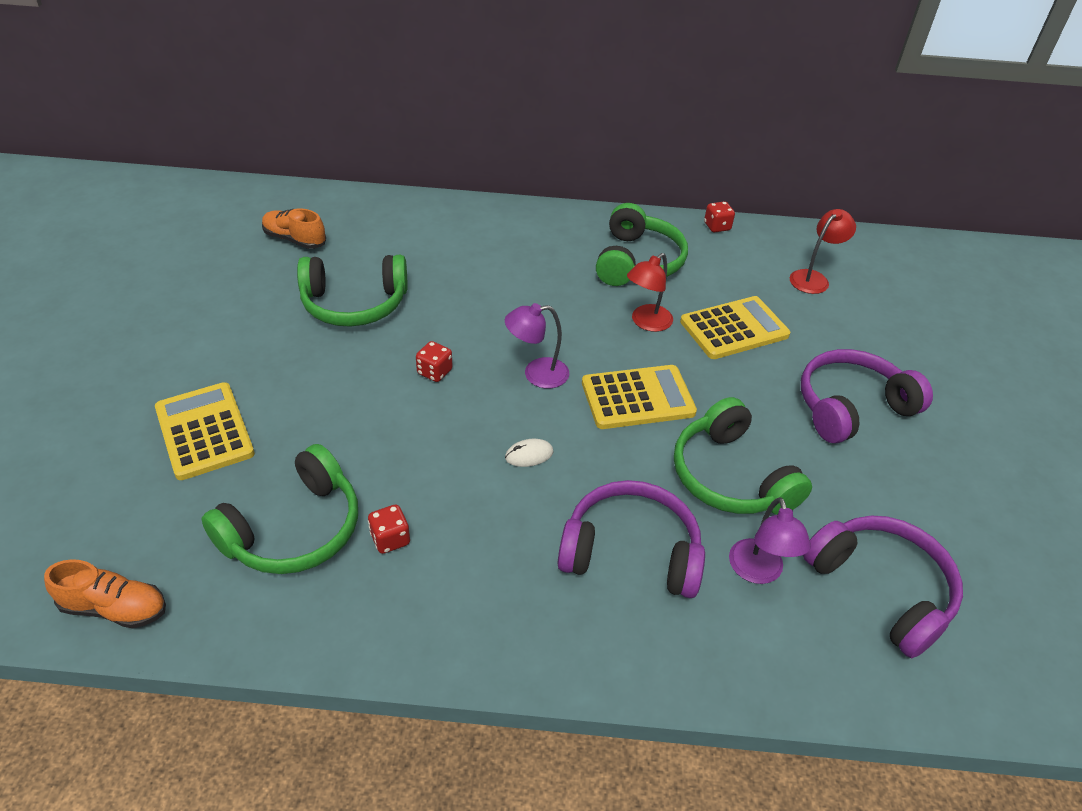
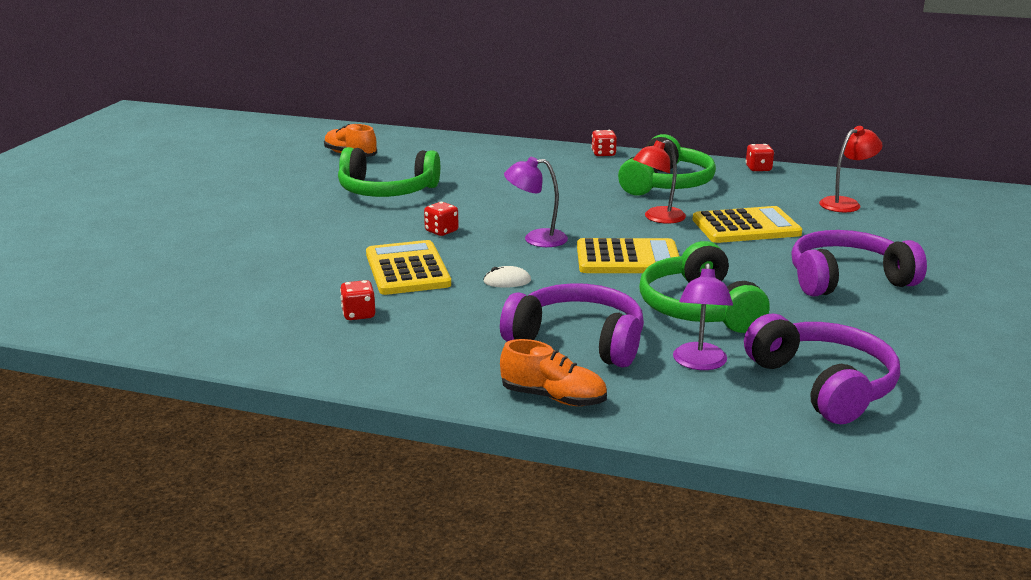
camera: 15 degrees right, 20 degrees down
(115, 608) = (113, 327): orange shoe -> orange shoe (553, 398)
(204, 431) = (226, 247): yellow calculator -> yellow calculator (407, 269)
(294, 529) = (278, 302): green headphones -> none
(560, 214) = (603, 154): none -> red dice

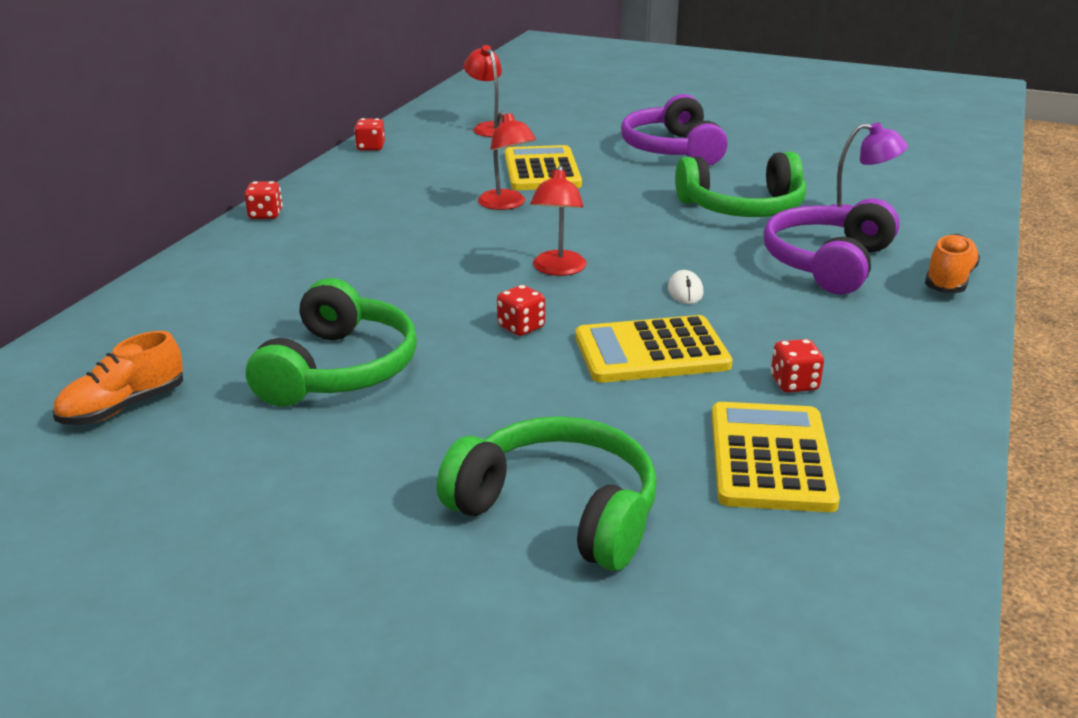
camera: 85 degrees left, 5 degrees up
(536, 239) = (558, 269): purple lamp -> red lamp
(628, 258) = (621, 227): yellow calculator -> yellow calculator (770, 458)
(666, 184) = (397, 191): green headphones -> green headphones (558, 511)
(823, 385) = (876, 181): purple headphones -> none

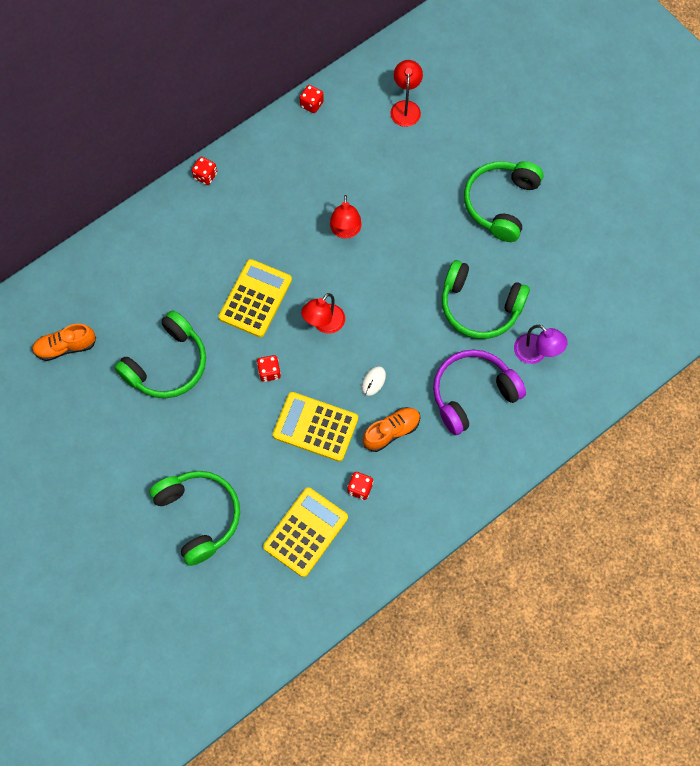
camera: 30 degrees right, 40 degrees up
(541, 170) = (396, 193): yellow calculator -> yellow calculator (255, 298)
(673, 149) = (501, 204): purple headphones -> green headphones
(949, 280) = (521, 446): orange shoe -> orange shoe (391, 431)

